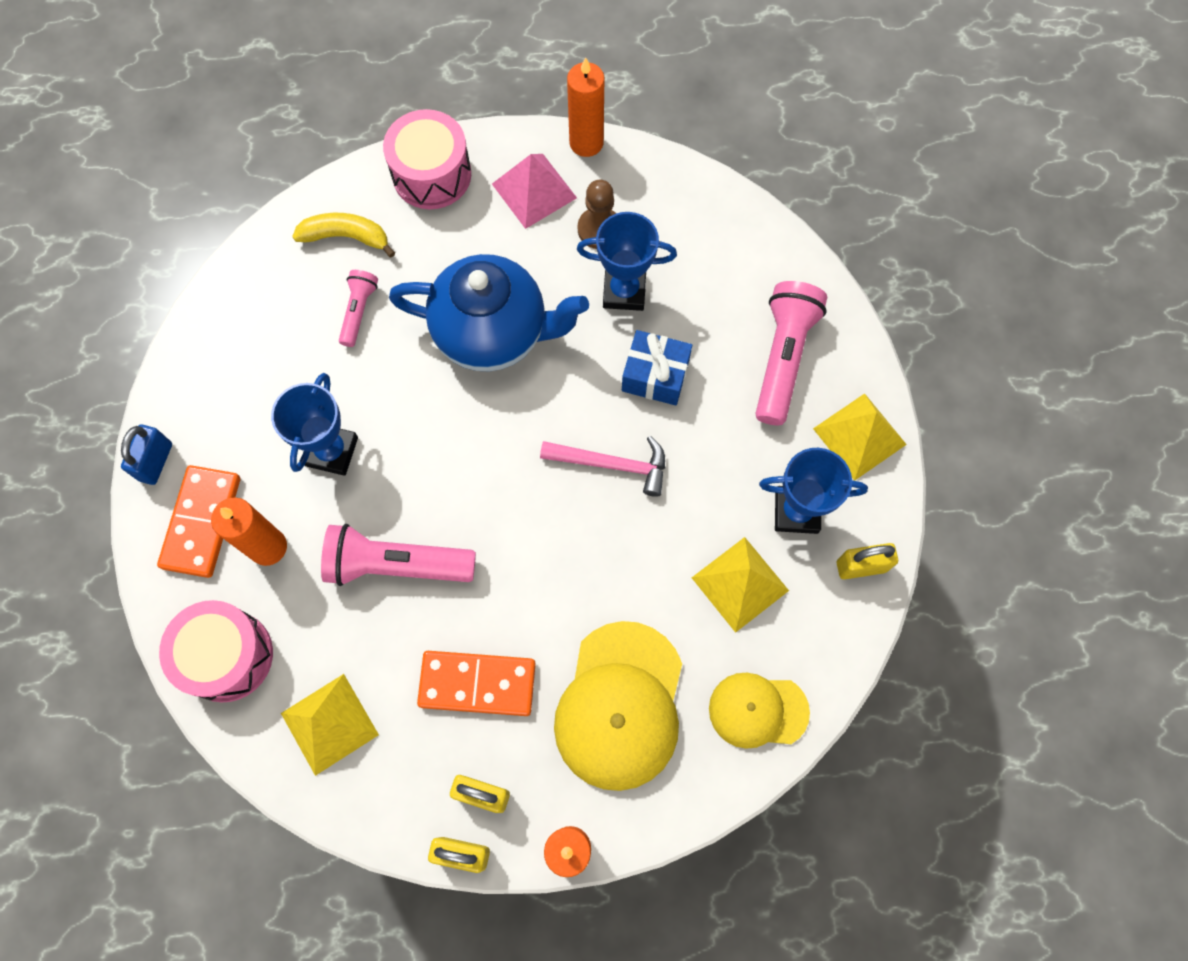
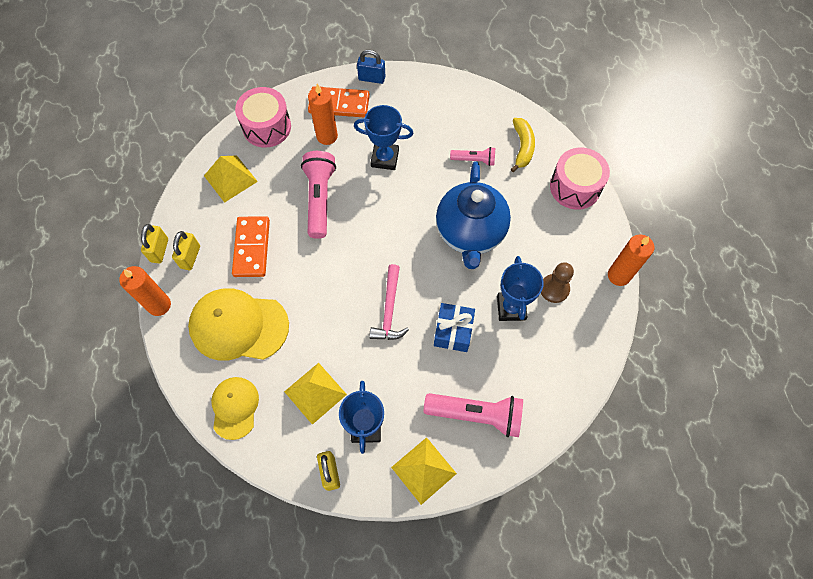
camera: 85 degrees right, 5 degrees down
(534, 190) = (575, 247): pink pyramid -> none

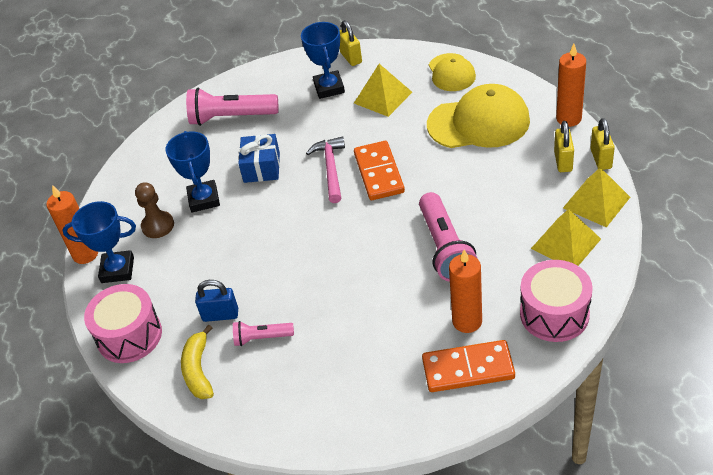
camera: 175 degrees right, 20 degrees down
(251, 248) = (500, 184): orange domino -> orange domino (379, 173)
(372, 78) = (434, 420): blue padlock -> blue padlock (220, 315)
(385, 158) = (380, 312): blue trophy -> blue trophy (117, 270)
(423, 470) = (272, 76): yellow pyramid -> yellow pyramid (596, 202)
(470, 233) = (256, 255): blue teapot -> none

